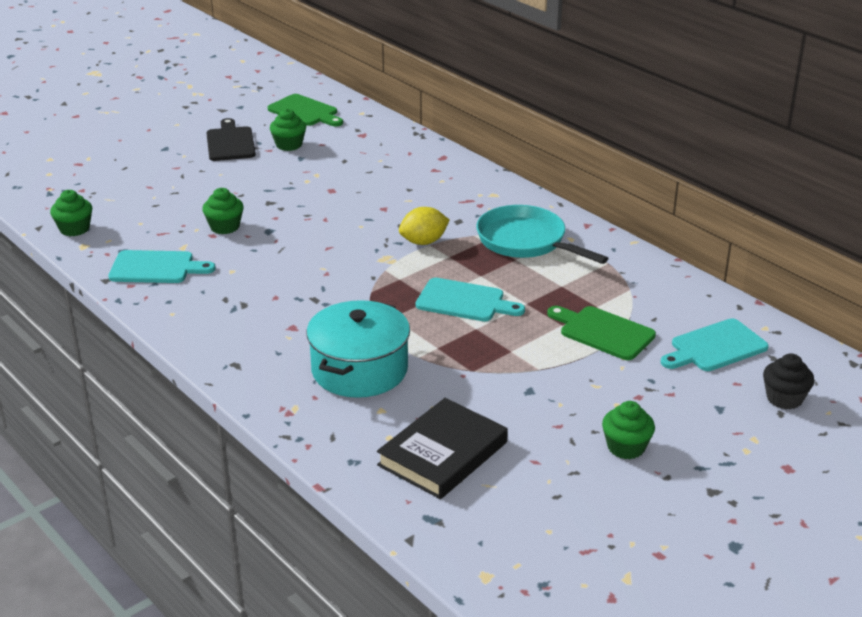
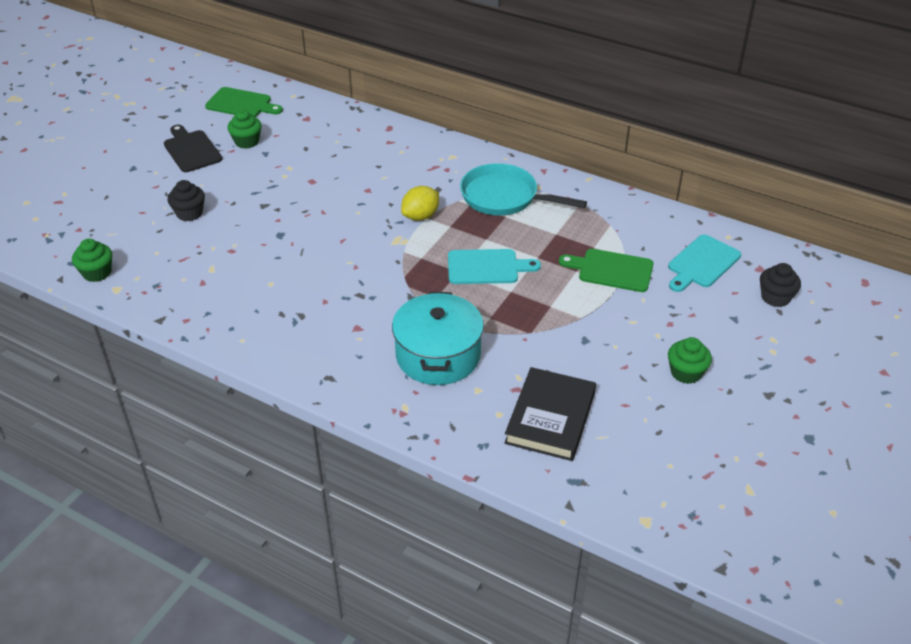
camera: 20 degrees left, 10 degrees up
(156, 268) = (199, 296): turquoise cutting board -> none
(193, 196) = (189, 213): none -> black cupcake
(224, 227) = (238, 239): green cupcake -> none

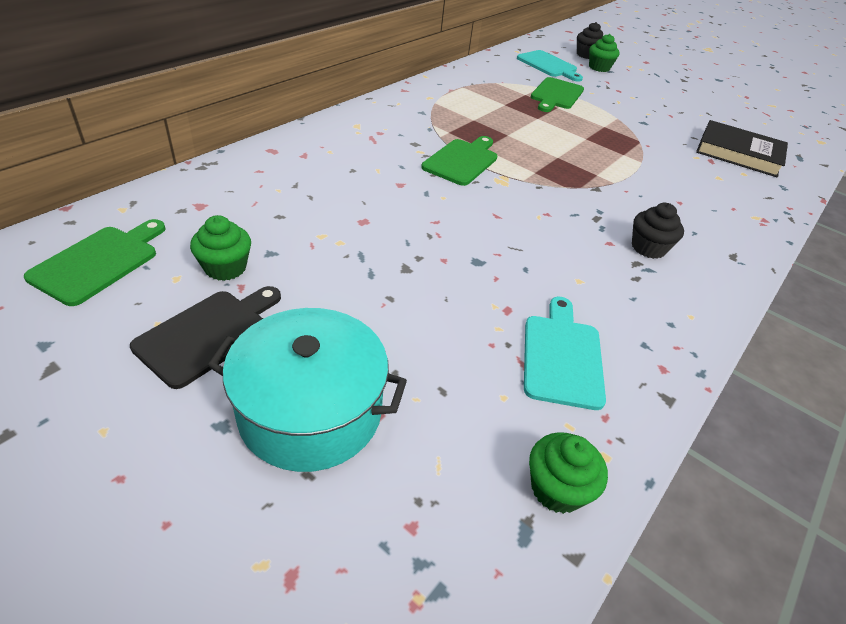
camera: 85 degrees left, 0 degrees up
(189, 213) = (404, 349): black cupcake -> black cupcake (648, 248)
(191, 150) = (208, 334): black cutting board -> black cutting board turned 150 degrees clockwise
(420, 216) = (462, 161): yellow lemon -> green cutting board
(438, 355) = (681, 188): turquoise pot -> turquoise pot (310, 411)
(487, 267) = (551, 143): turquoise cutting board -> turquoise cutting board (562, 356)
(504, 197) = (442, 114): turquoise pan -> none
(686, 373) = (671, 97): green cupcake -> green cupcake (599, 68)

